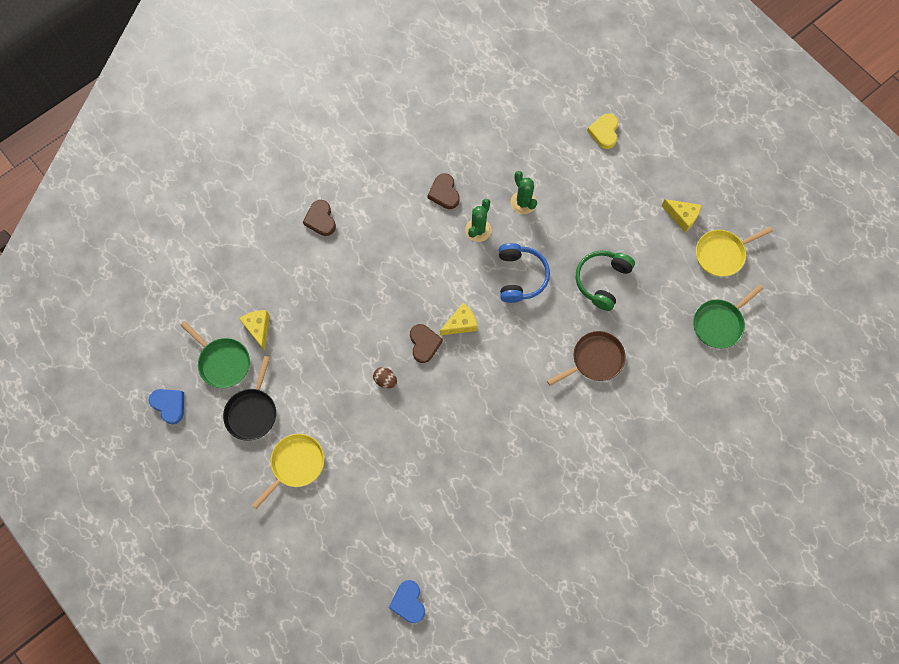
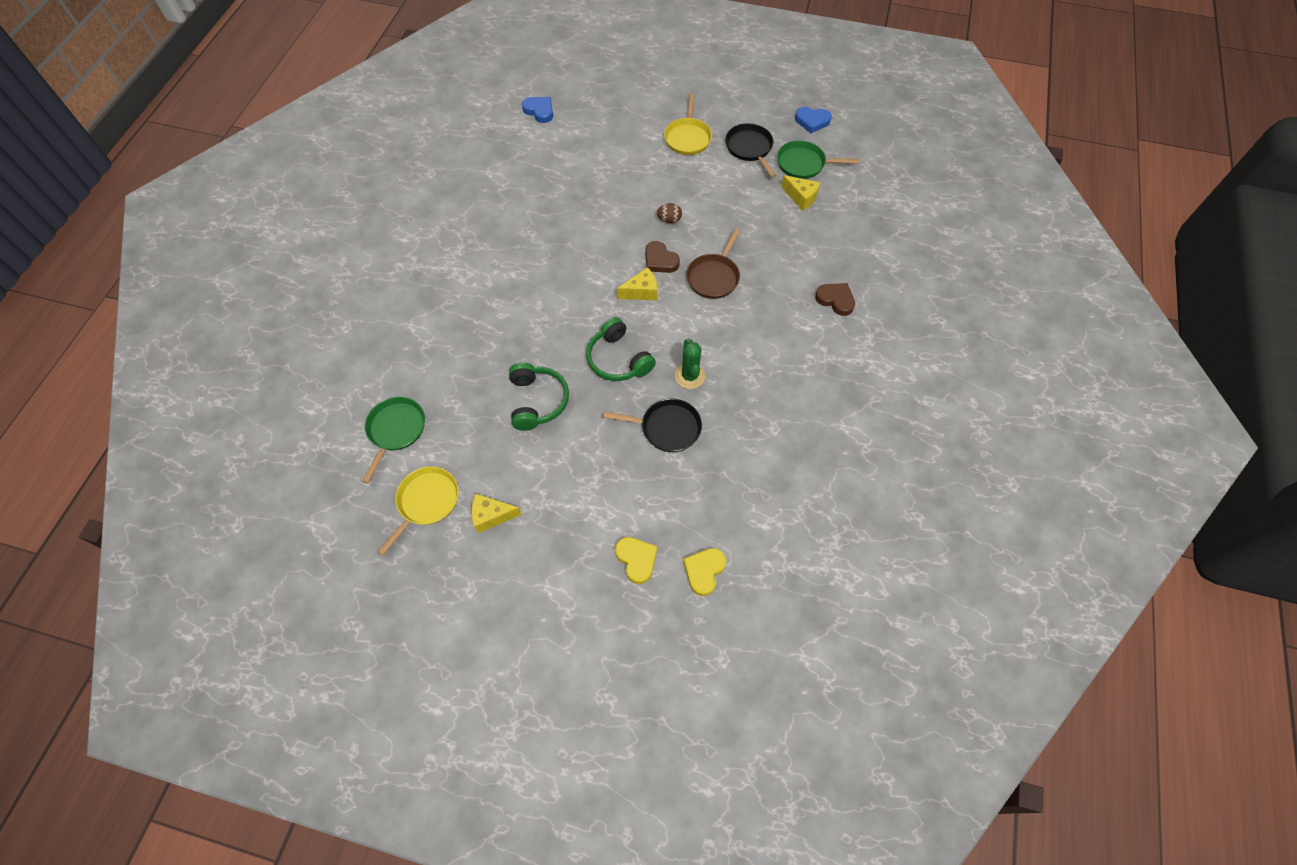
camera: 145 degrees right, 10 degrees down
(444, 193) = (749, 389): brown heart -> none
(460, 324) = (641, 292): yellow cheese -> yellow cheese turned 135 degrees counterclockwise
(520, 276) = (618, 359): blue headphones -> green headphones
(523, 202) = (667, 428): green cactus -> black pan
(567, 101) = (704, 571): none -> yellow heart
(594, 359) = (501, 331): brown pan -> brown pan (714, 277)

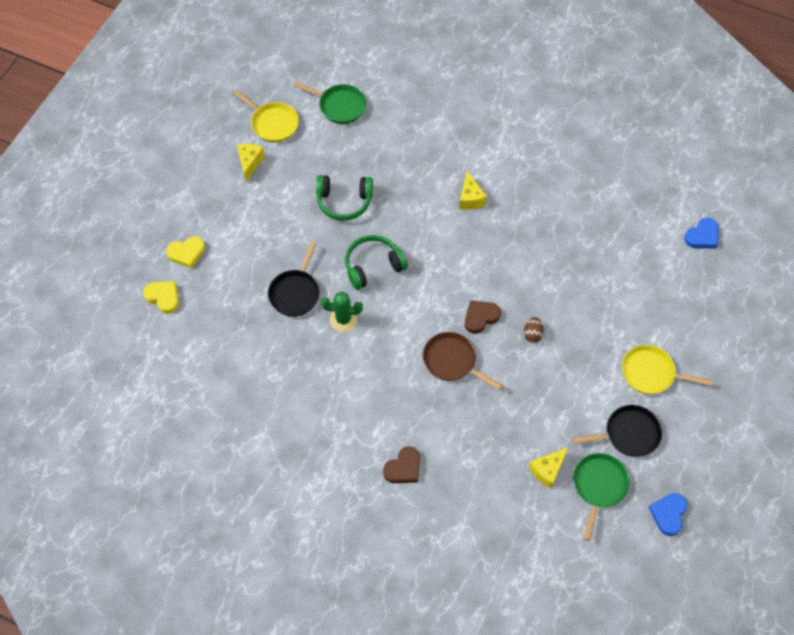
camera: 100 degrees right, 0 degrees up
(641, 292) = (445, 296): yellow cheese -> yellow cheese (470, 198)

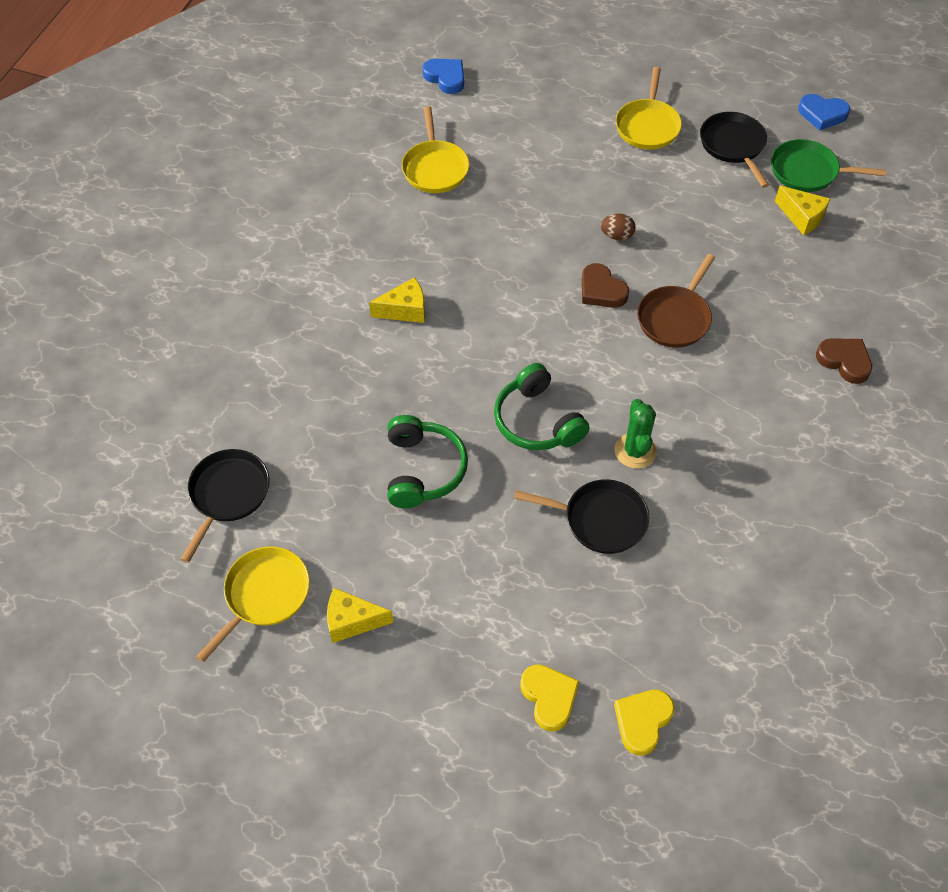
camera: 95 degrees left, 5 degrees down
(339, 106) = (228, 495): green pan -> black pan
(603, 223) = (435, 168): none -> yellow pan

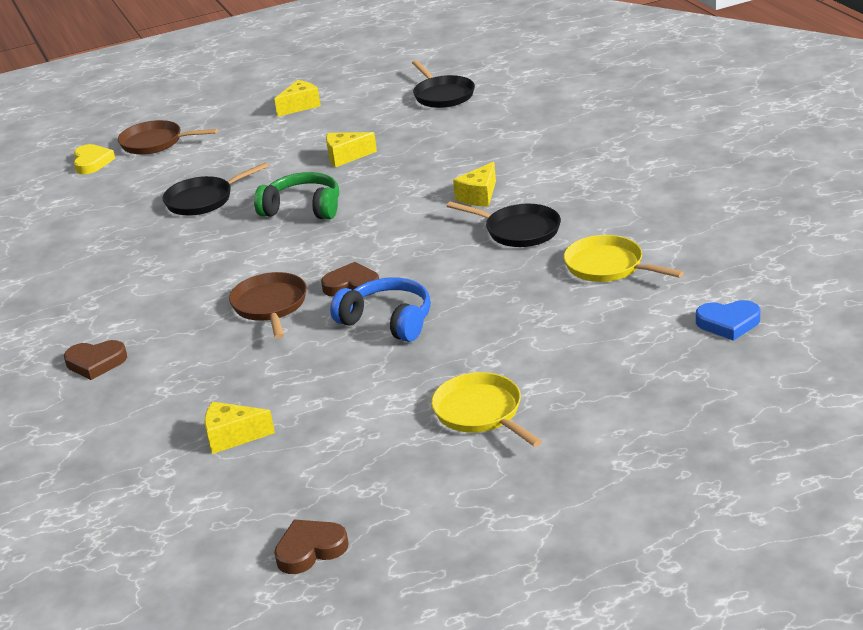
camera: 140 degrees right, 25 degrees down
(264, 595) = (361, 88): yellow pan -> none
(423, 470) = (346, 157): green headphones -> yellow cheese
(549, 698) = (155, 143): yellow heart -> brown pan
(617, 236) = (388, 321): brown egg -> blue headphones
(635, 451) = (216, 234): green cactus -> none
(733, 146) = (372, 452): black pan -> black pan (518, 230)
(808, 171) = (267, 480): green pan -> none
(822, 114) = (310, 550): blue heart -> brown heart

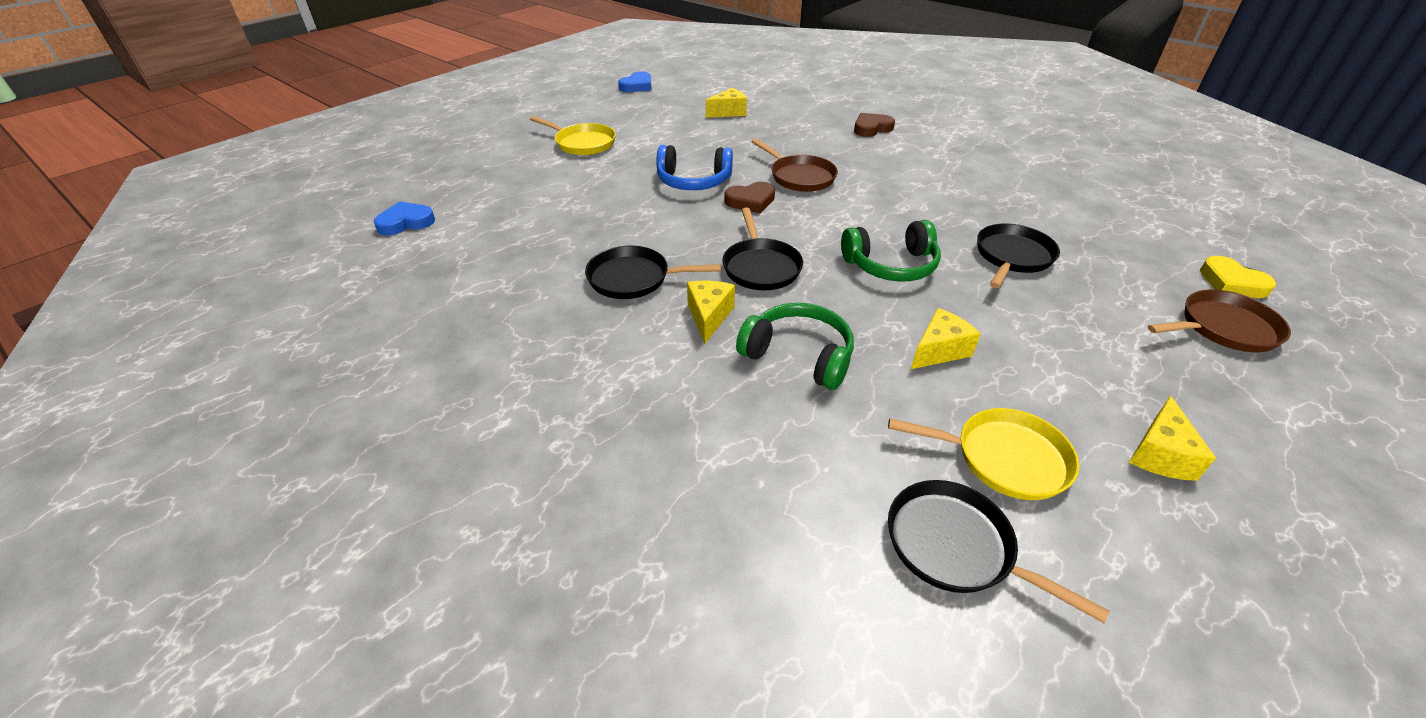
camera: 150 degrees right, 10 degrees up
(310, 550) = (637, 86): brown heart -> blue heart
(406, 223) = (760, 267): none -> black pan
(438, 166) = (799, 355): none -> green headphones
(608, 266) = (524, 255): yellow pan -> yellow pan (1004, 458)

